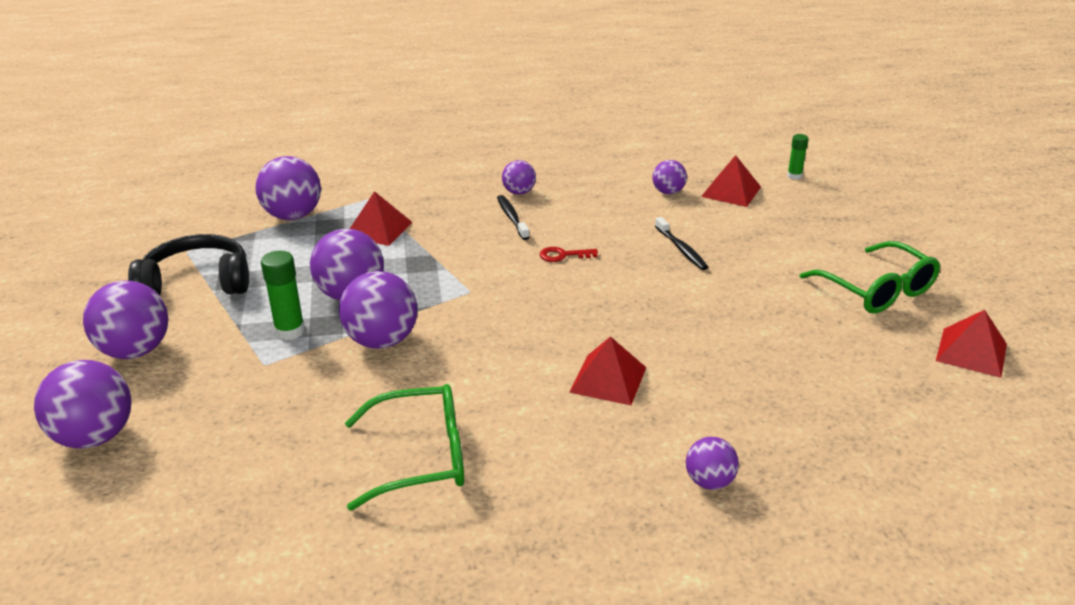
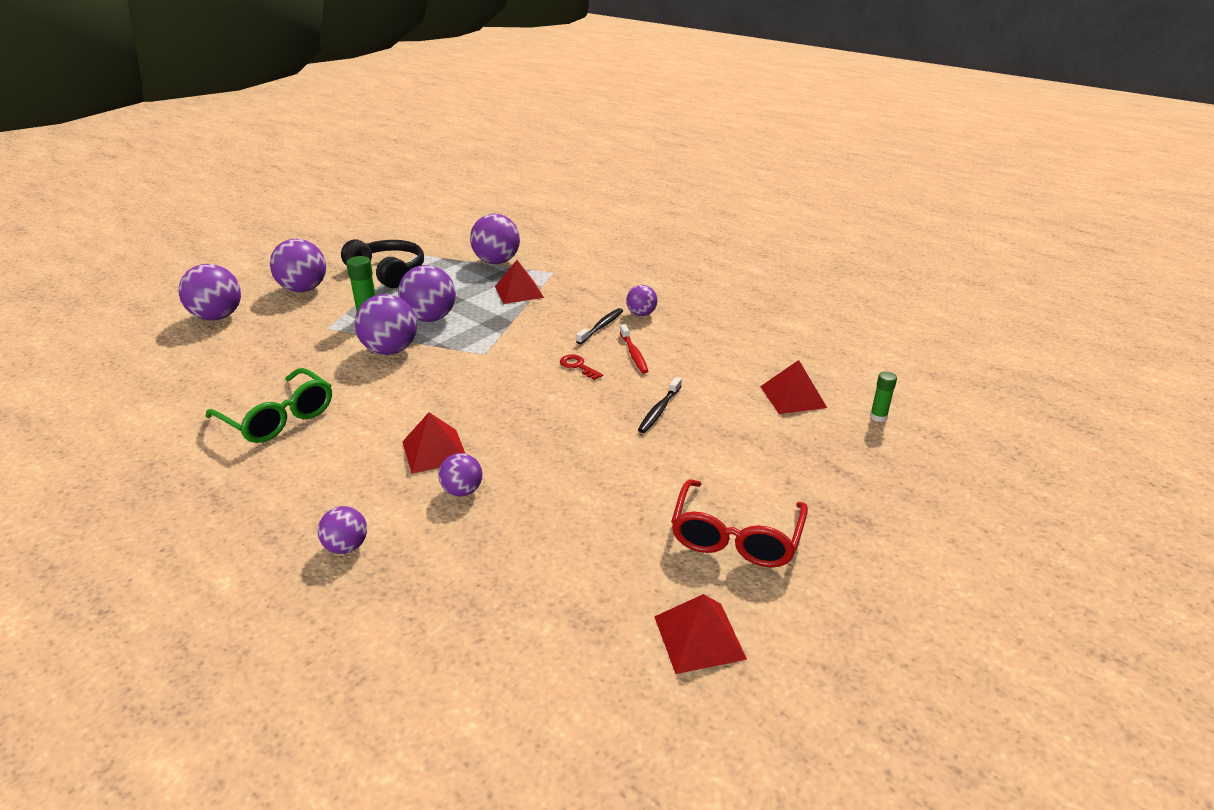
camera: 50 degrees right, 0 degrees up
(580, 223) = (634, 354): none -> red toothbrush
(668, 192) = (742, 369): purple ball -> purple ball (462, 491)
(877, 290) = (735, 537): green glasses -> red glasses

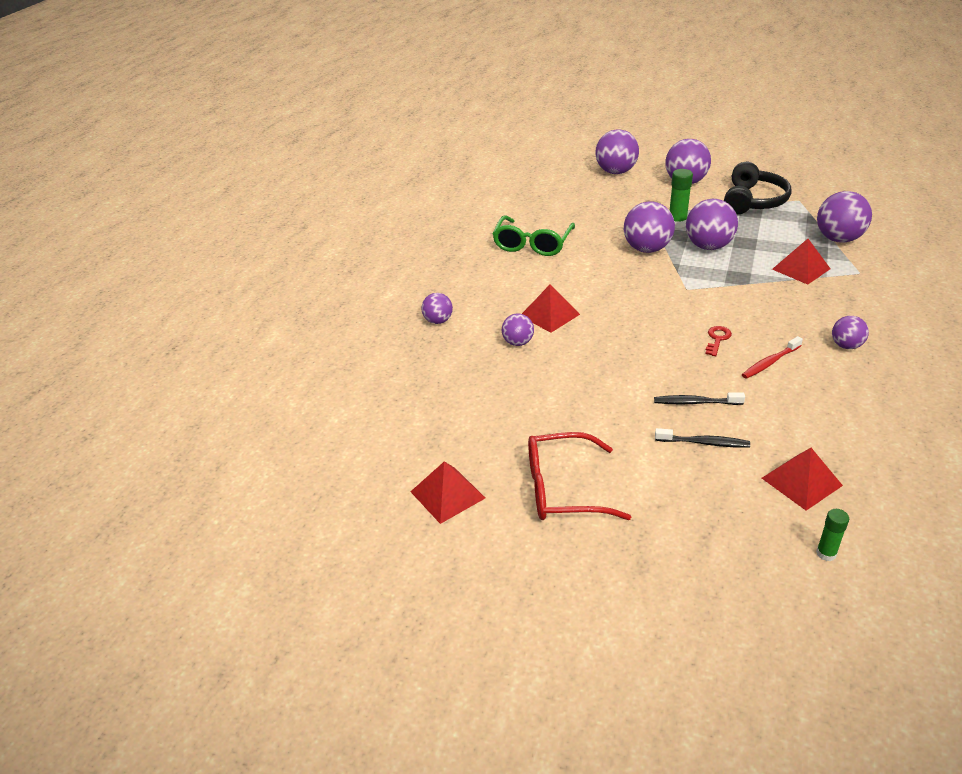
camera: 70 degrees right, 5 degrees up
(601, 327) = (795, 330): black toothbrush -> black toothbrush (704, 443)

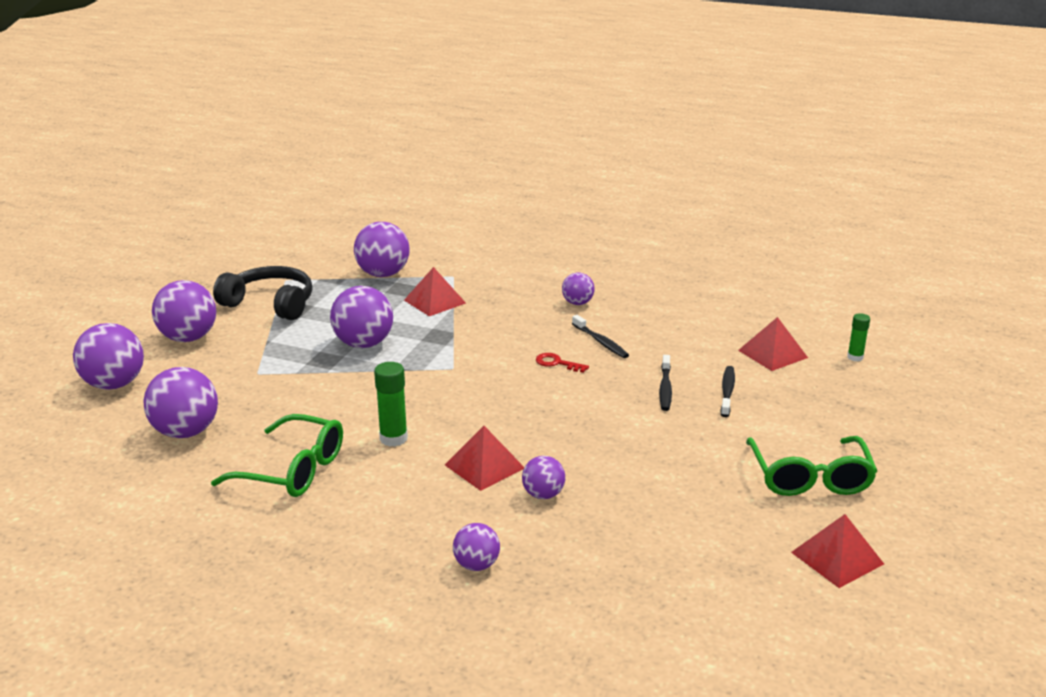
camera: 90 degrees left, 10 degrees down
(562, 489) = (810, 478): red glasses -> green glasses
(647, 249) = (350, 383): purple ball -> purple ball (186, 432)
(677, 223) = (296, 356): green glue stick -> green glue stick (393, 438)
(770, 362) = (601, 342): red toothbrush -> black toothbrush

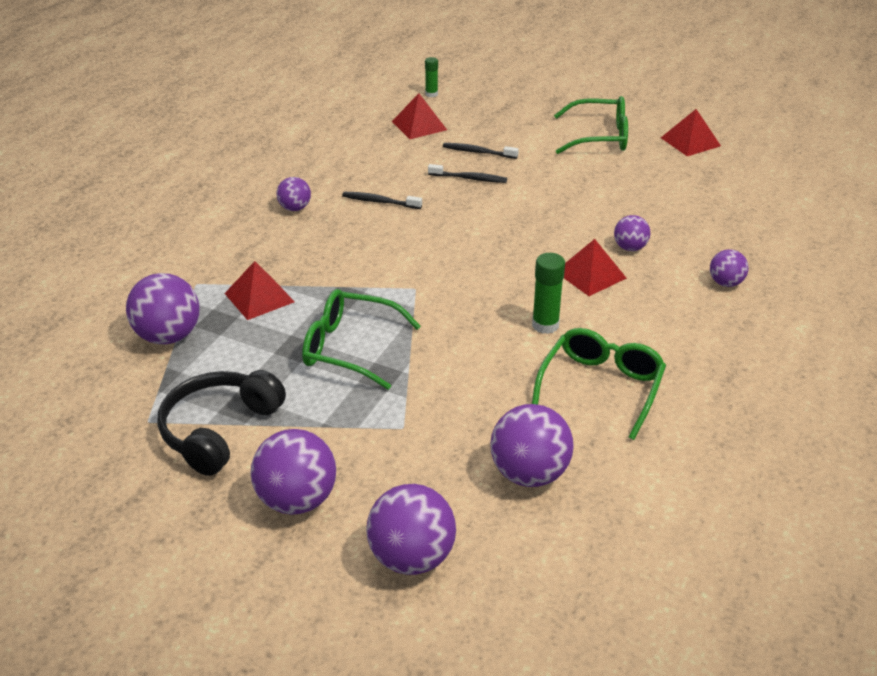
camera: 85 degrees left, 10 degrees up
(363, 344) = (349, 348): purple ball -> green glasses
(557, 363) = (416, 228): red key -> none
(601, 342) = (380, 202): black toothbrush -> black toothbrush turned 135 degrees counterclockwise

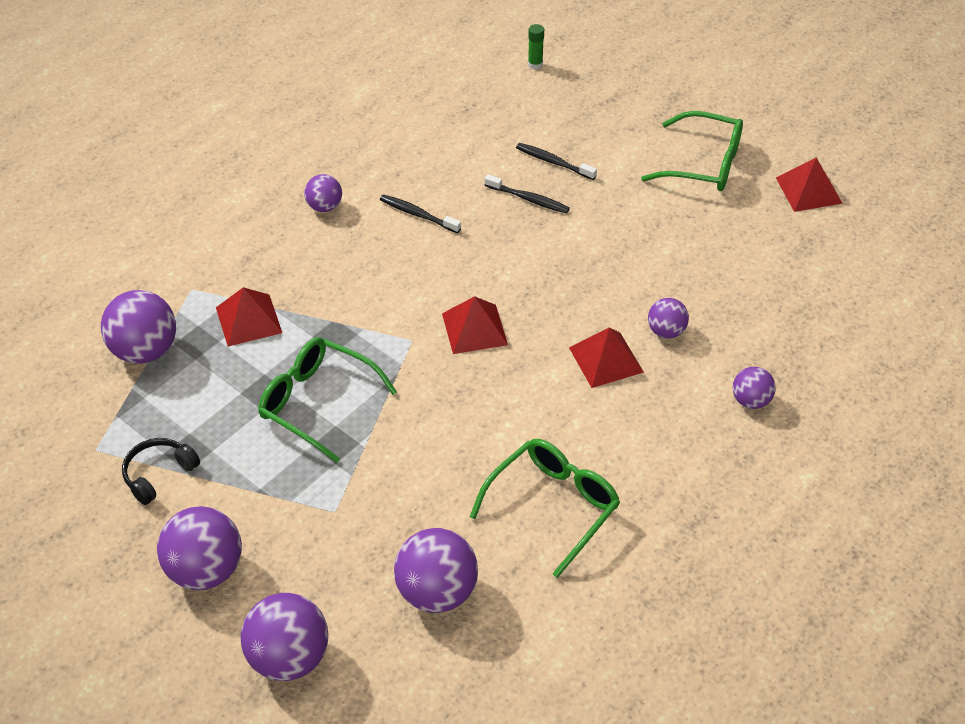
camera: 15 degrees right, 10 degrees up
(219, 430) = (158, 474): black headphones -> black headphones, size x0.59
(419, 125) = (502, 110): red pyramid -> red pyramid (474, 329)
(545, 325) = (528, 416): green glue stick -> none

